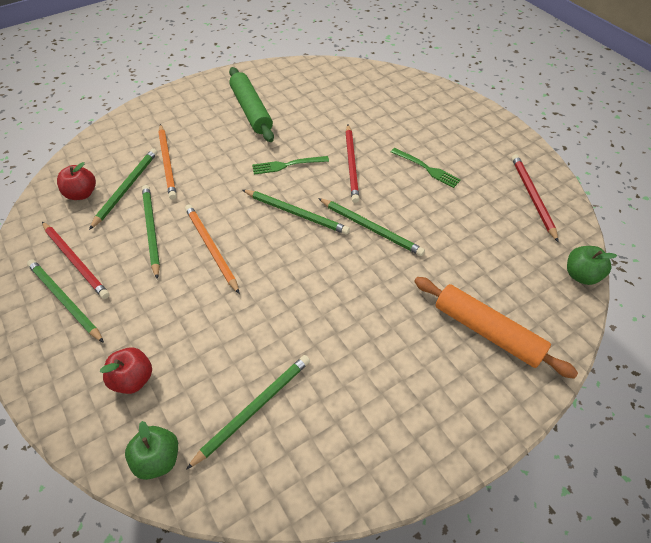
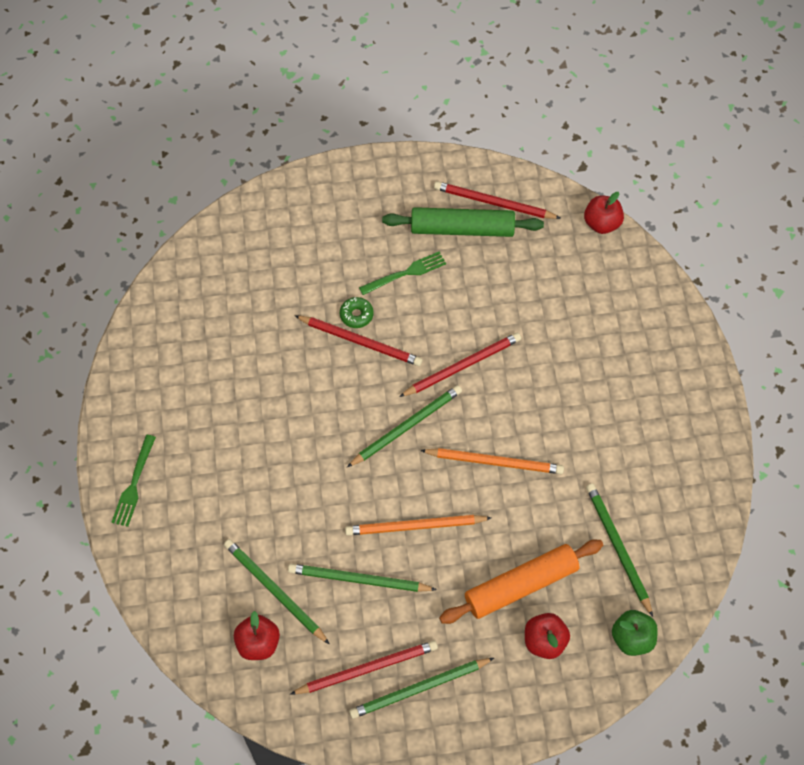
camera: 65 degrees left, 10 degrees up
(167, 163) = (253, 534): orange pencil -> orange pencil (495, 462)
(251, 110) = (204, 410): green rolling pin -> green rolling pin (462, 229)
(287, 165) = (326, 407): green fork -> green fork (134, 484)
(371, 228) = (462, 366): green pencil -> red pencil
(372, 155) = (356, 315): none -> green donut
(487, 332) = (624, 331): orange rolling pin -> orange rolling pin (521, 586)
(581, 275) = (601, 224): green apple -> red apple

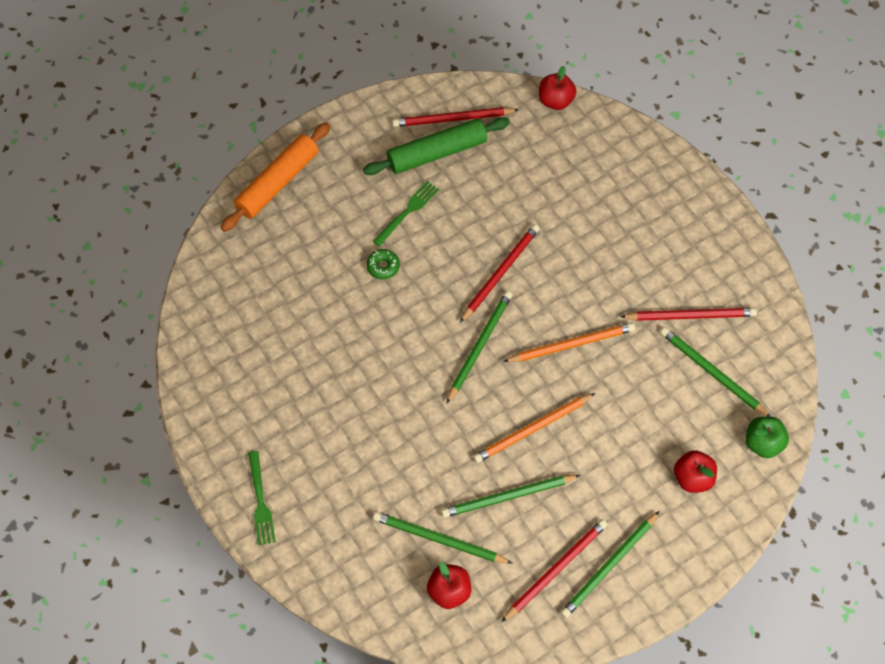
camera: 25 degrees left, 0 degrees up
(360, 342) = (399, 289): red pencil -> red pencil (690, 316)
(521, 586) = (649, 440): orange rolling pin -> orange rolling pin (278, 183)

